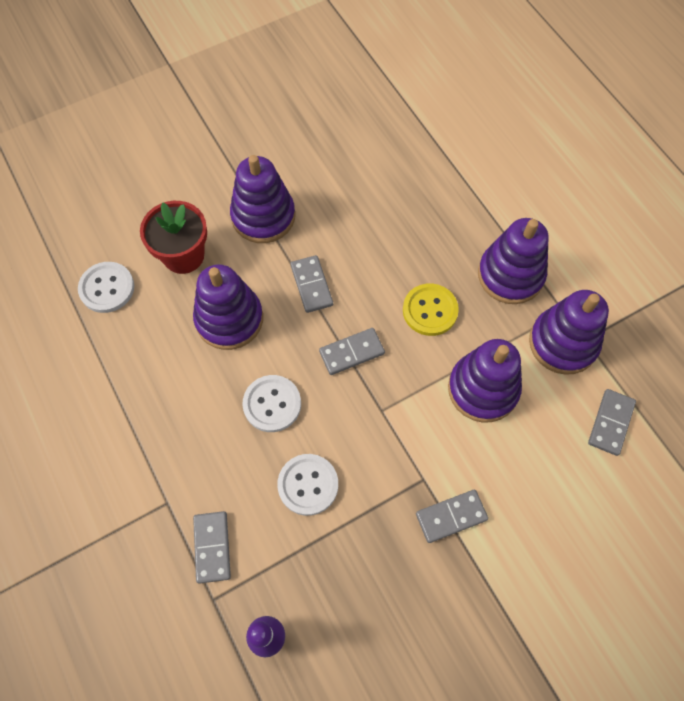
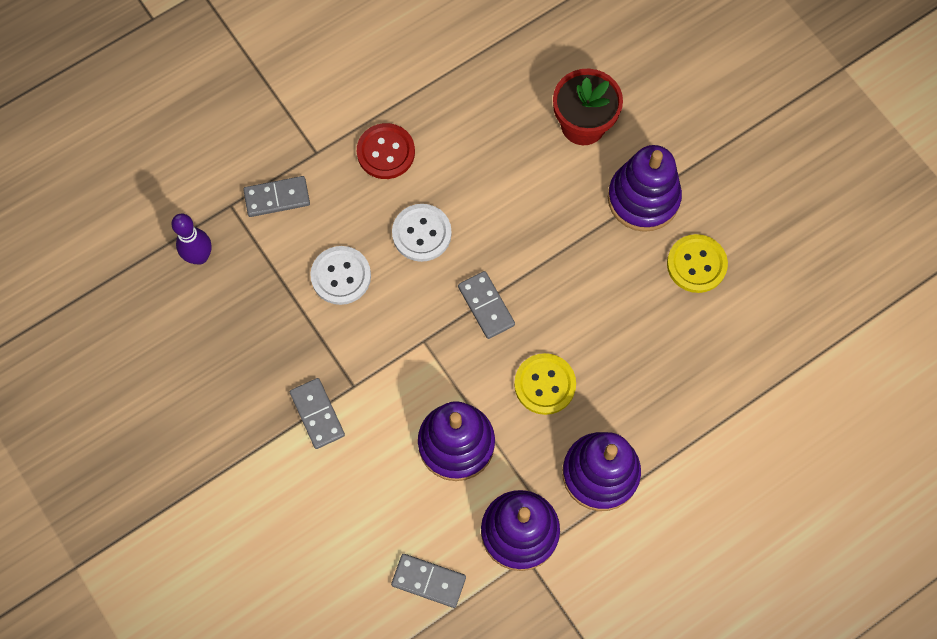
camera: 85 degrees right, 5 degrees up
(107, 288) = (535, 59): white button -> none
(179, 432) = (386, 152): none -> red button
(229, 319) = (512, 180): purple stacking toy -> none
(311, 285) = (562, 258): grey domino -> none
(329, 184) = (696, 264): none -> yellow button

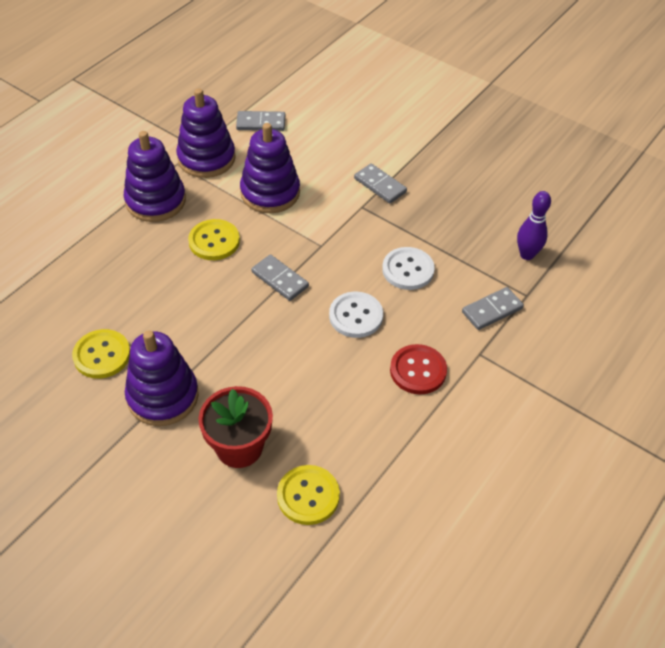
camera: 160 degrees right, 20 degrees down
(535, 63) = (308, 496): none -> yellow button

